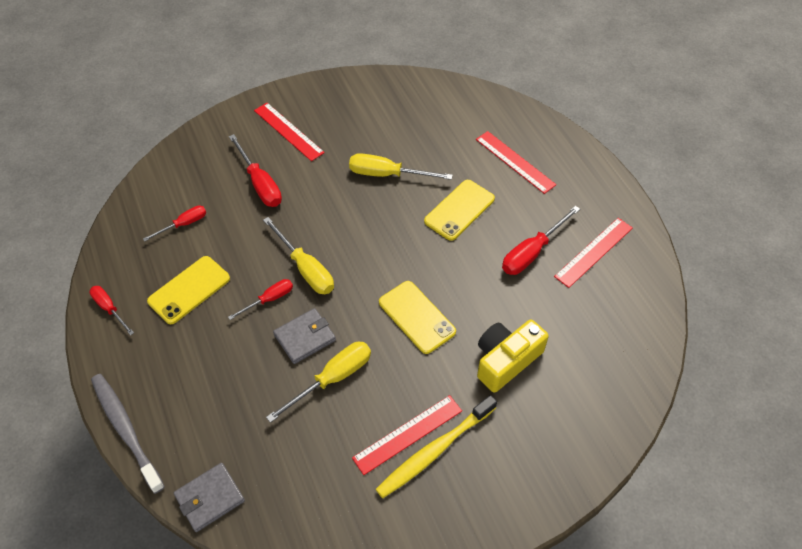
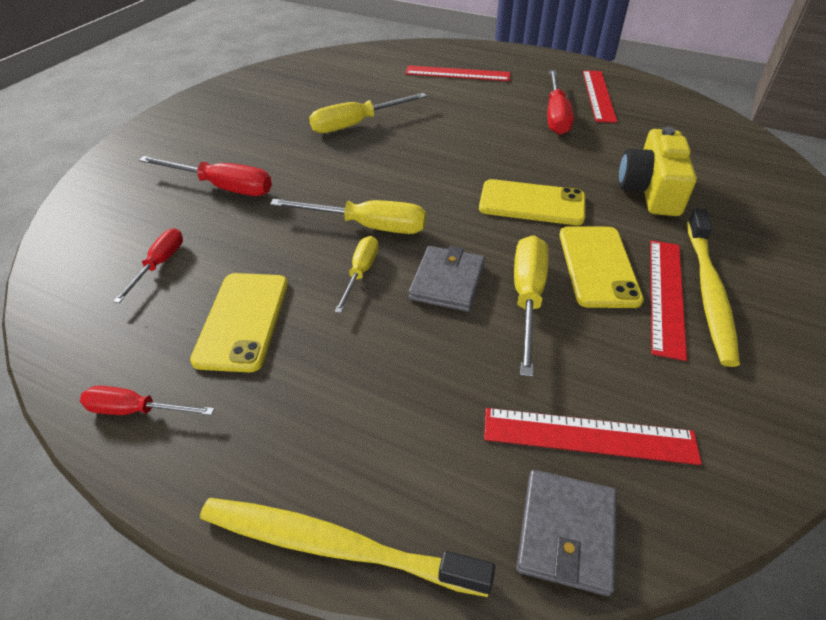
camera: 40 degrees left, 10 degrees down
(126, 429) = (334, 545): grey toothbrush -> yellow toothbrush
(269, 299) = (361, 273): red screwdriver -> yellow screwdriver
(288, 131) = (207, 137): red ruler -> red ruler (589, 436)
(459, 210) = (457, 118): yellow phone -> yellow phone (598, 266)

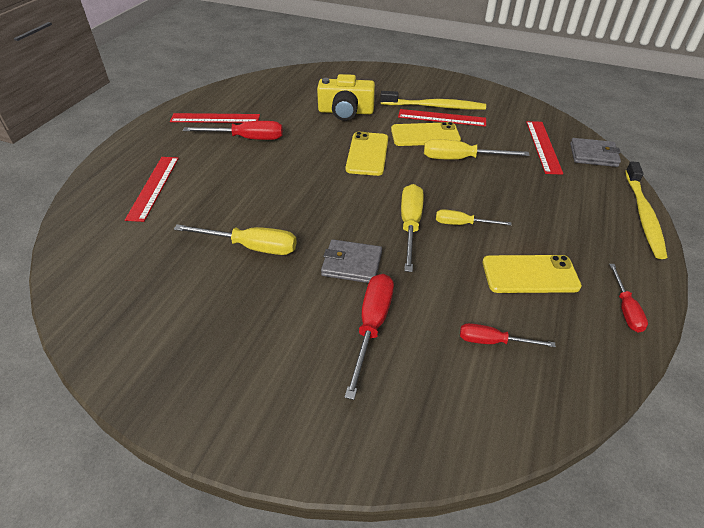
camera: 95 degrees left, 0 degrees up
(356, 124) = (251, 247): yellow screwdriver -> yellow screwdriver turned 45 degrees counterclockwise
(447, 282) = (457, 187): grey wallet -> grey wallet (352, 264)

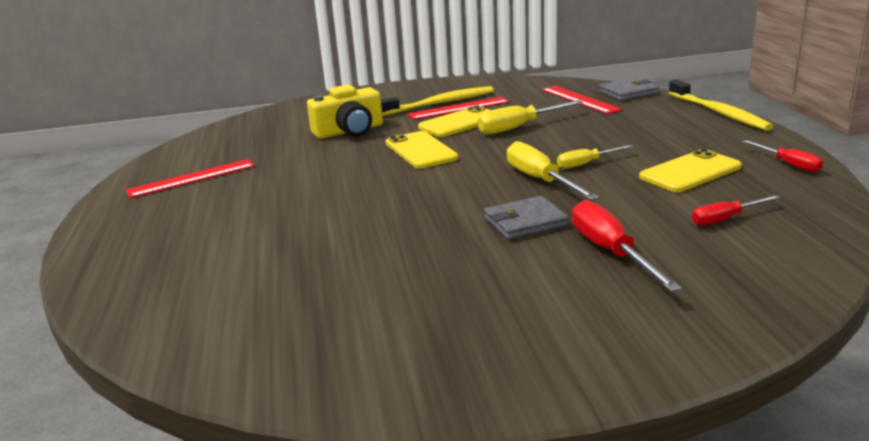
camera: 30 degrees left, 20 degrees down
(153, 187) = (194, 251): red ruler -> none
(247, 138) = (260, 180): red screwdriver -> none
(251, 247) = (398, 250): yellow screwdriver -> none

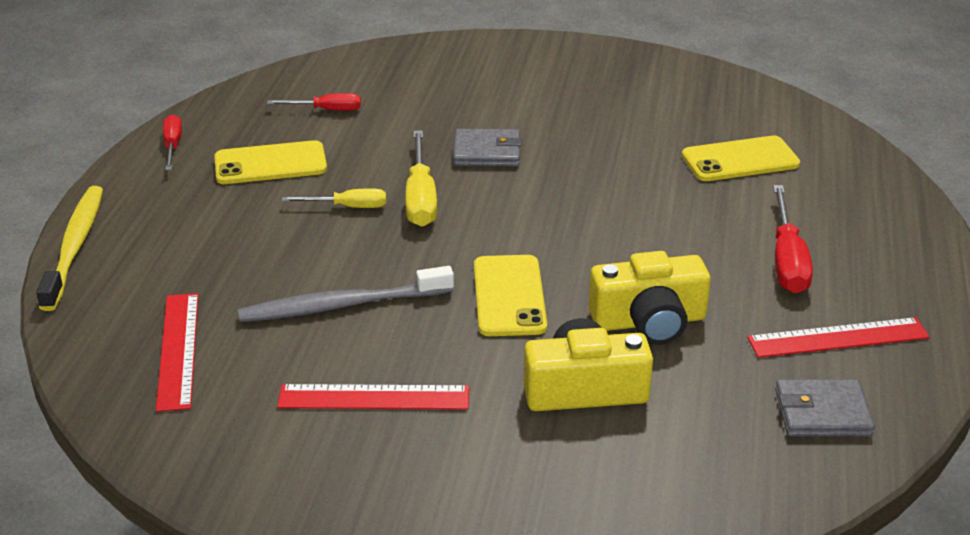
camera: 160 degrees left, 10 degrees up
(322, 159) = (649, 321): none -> yellow camera
(440, 103) = (389, 429): yellow toothbrush -> none
(460, 123) = (408, 349): yellow phone -> yellow phone (740, 160)
(519, 127) = (341, 305): yellow screwdriver -> grey toothbrush
(610, 252) = (450, 108): red screwdriver -> red screwdriver (787, 260)
(628, 93) = (89, 342): grey wallet -> grey wallet (822, 413)

